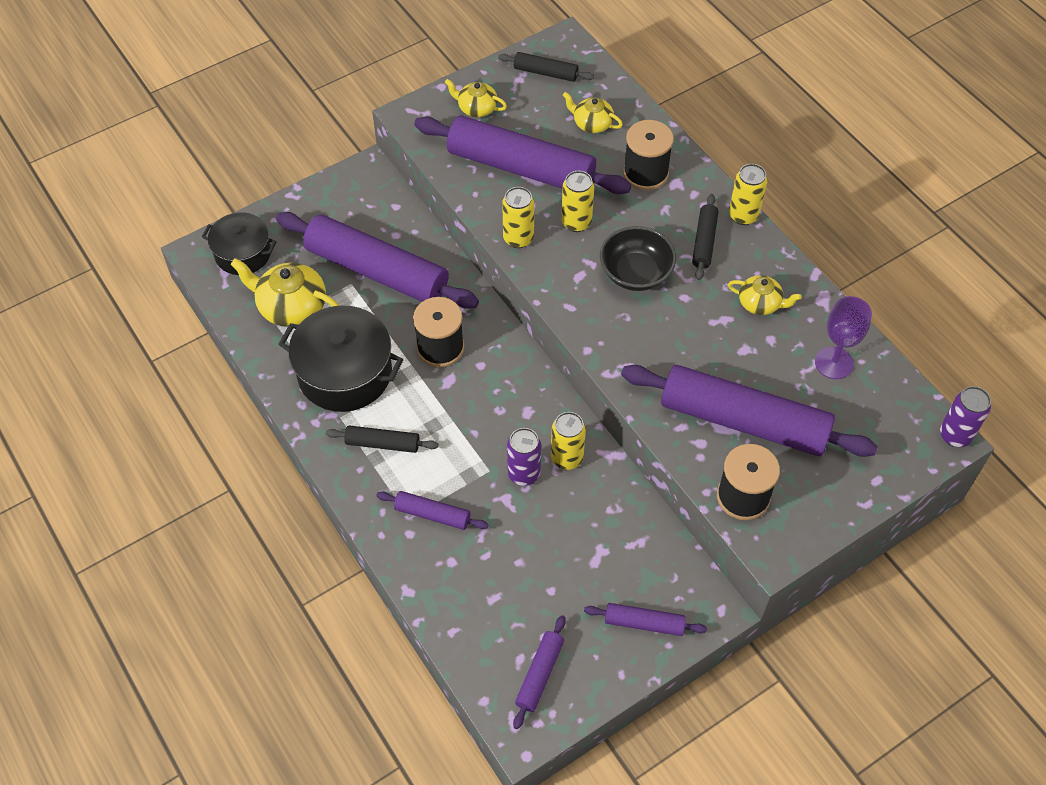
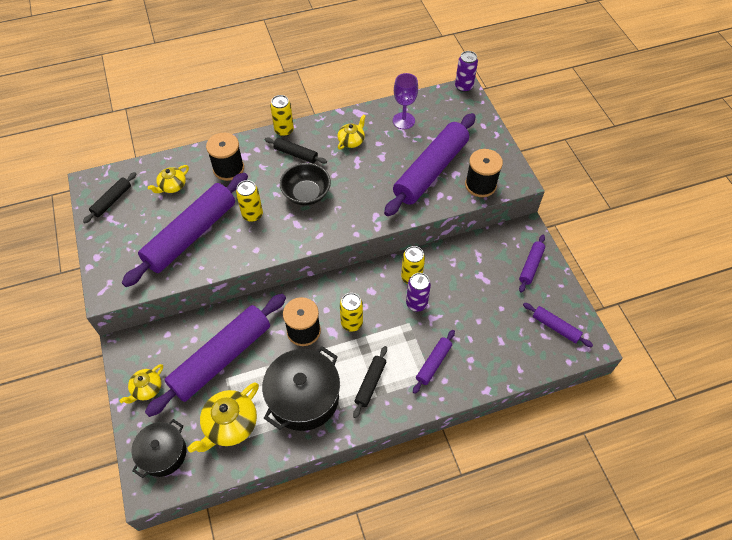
camera: 75 degrees left, 0 degrees up
(476, 108) = (122, 249): yellow teapot -> yellow teapot (146, 389)
(518, 238) = (252, 250): yellow can -> yellow can (351, 323)

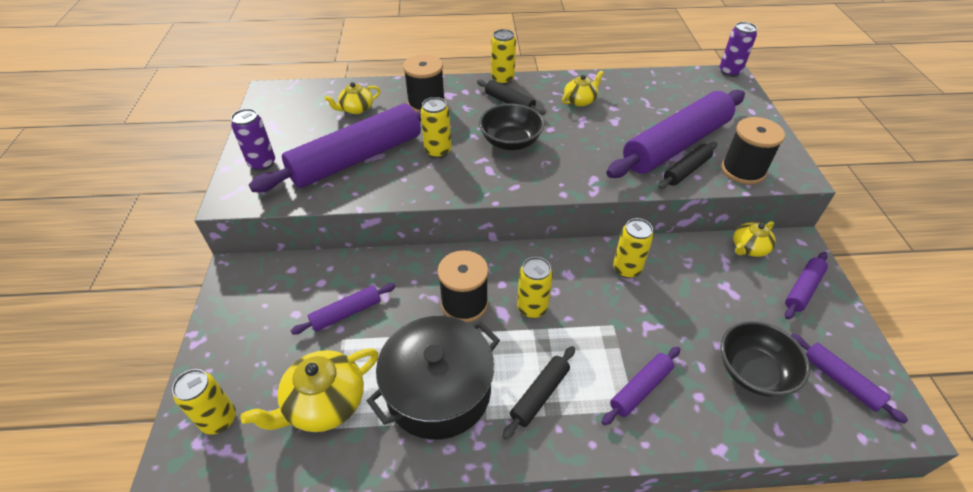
camera: 15 degrees right, 10 degrees down
(112, 201) = (284, 111): black rolling pin -> black rolling pin (686, 170)
(146, 389) = (237, 328): yellow teapot -> yellow teapot (749, 248)
(163, 453) = (219, 419): black pot -> yellow can
(221, 358) = (346, 313): purple rolling pin -> purple rolling pin, size x0.45
(403, 121) = (649, 92): purple goblet -> none
(416, 303) = (628, 303): purple can -> purple can (262, 163)
(502, 334) = (753, 371): none -> black bowl

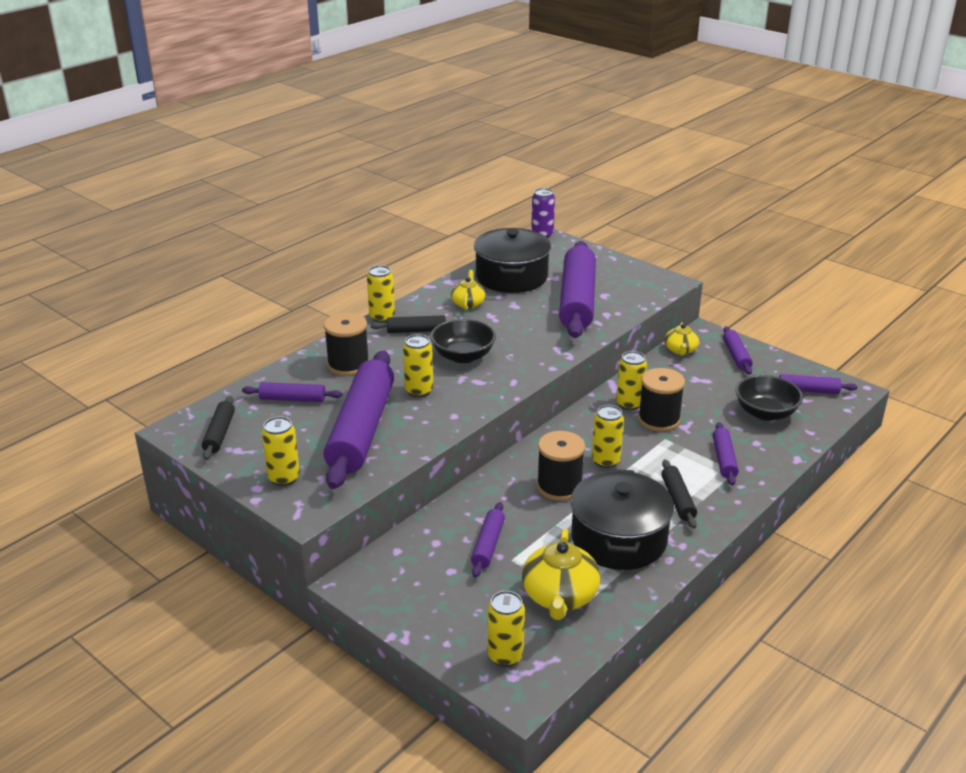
camera: 45 degrees left, 15 degrees down
(262, 163) = (284, 478): purple can -> yellow can
(356, 109) = (292, 399): yellow teapot -> purple rolling pin
(648, 96) = (511, 277): none -> black pot
(686, 170) = (606, 313): black rolling pin -> black rolling pin (219, 434)
(743, 170) = (638, 295): black spool -> black spool (659, 419)

